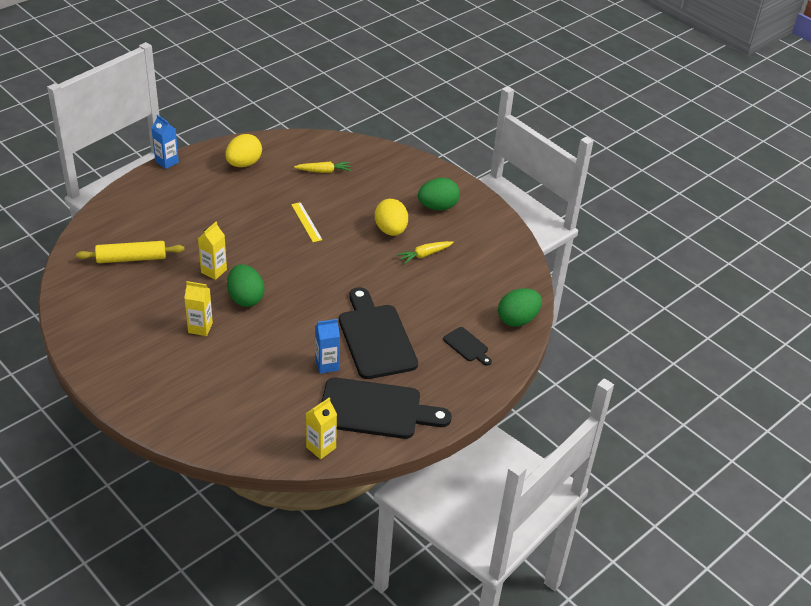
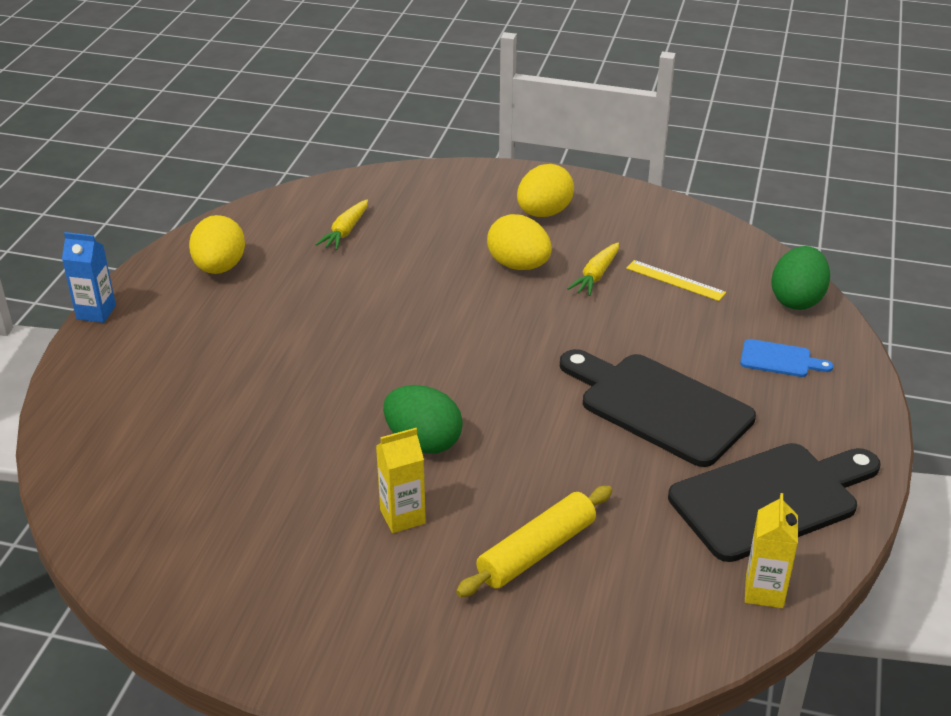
camera: 30 degrees left, 5 degrees down
(131, 258) = (184, 470): yellow rolling pin -> yellow rolling pin (536, 551)
(214, 271) = (334, 427): yellow carton -> none
(306, 222) = (394, 303): yellow ruler -> yellow ruler (675, 280)
(324, 171) = (345, 231): yellow carrot -> yellow carrot turned 150 degrees clockwise
(327, 365) = (639, 474): blue carton -> none
(437, 207) = (544, 213): green egg -> yellow egg
(467, 346) = (779, 359): black cutting board -> blue cutting board

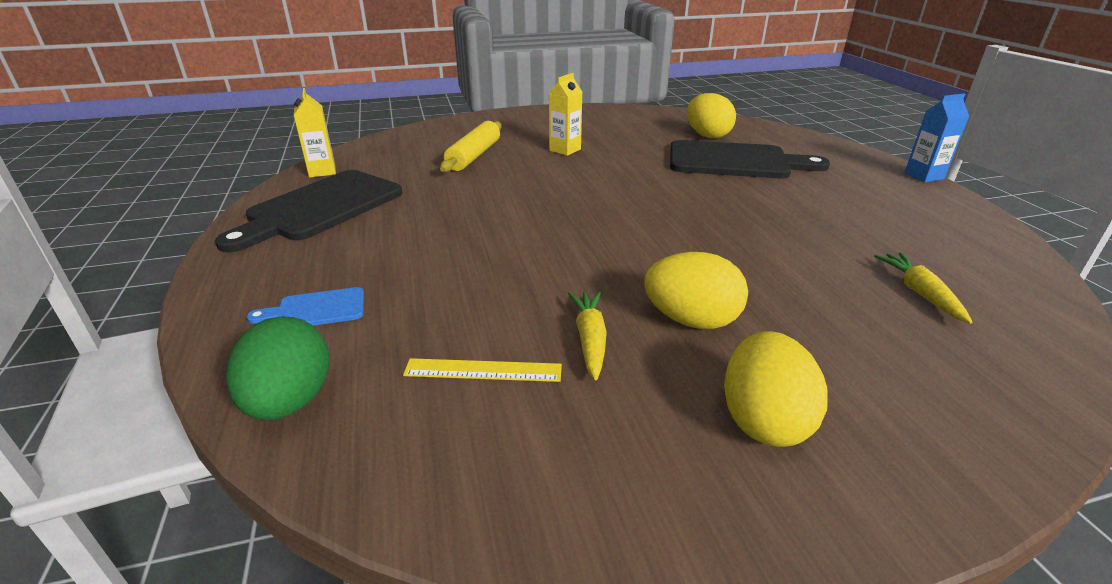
camera: 150 degrees right, 5 degrees down
(220, 268) = (930, 224): yellow egg -> yellow egg (707, 135)
(423, 442) = (594, 176): green egg -> none
(658, 406) = (435, 237): black cutting board -> black cutting board (735, 161)

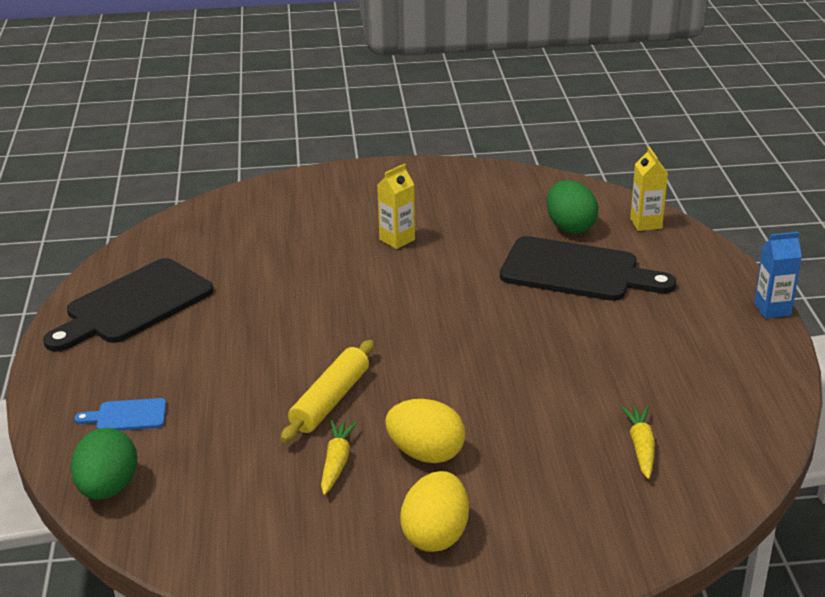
camera: 10 degrees right, 0 degrees up
(322, 171) = (137, 254): yellow carton -> yellow carton (646, 223)
(474, 156) = (296, 242): yellow rolling pin -> yellow rolling pin (330, 401)
(483, 370) = (247, 479): yellow ruler -> none
(707, 135) = (570, 227): yellow egg -> green egg

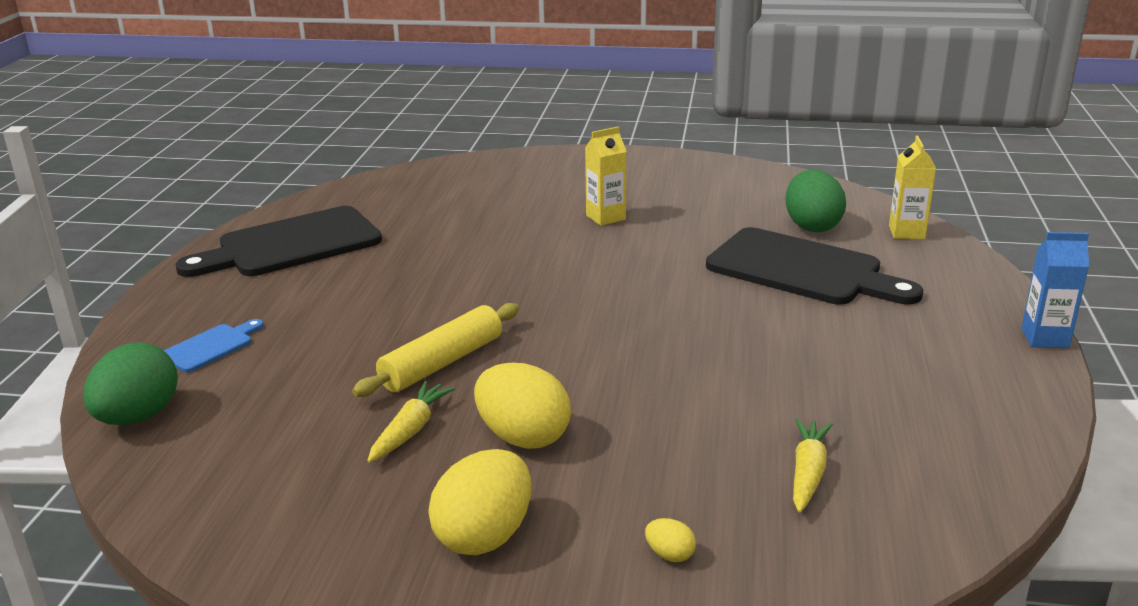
camera: 15 degrees right, 5 degrees down
(127, 416) = (211, 347): blue cutting board -> blue cutting board turned 120 degrees clockwise
(570, 525) = (670, 555): none -> yellow egg

